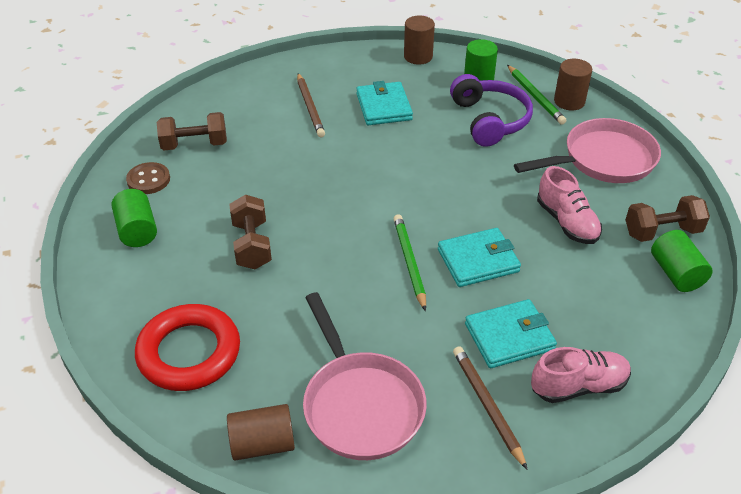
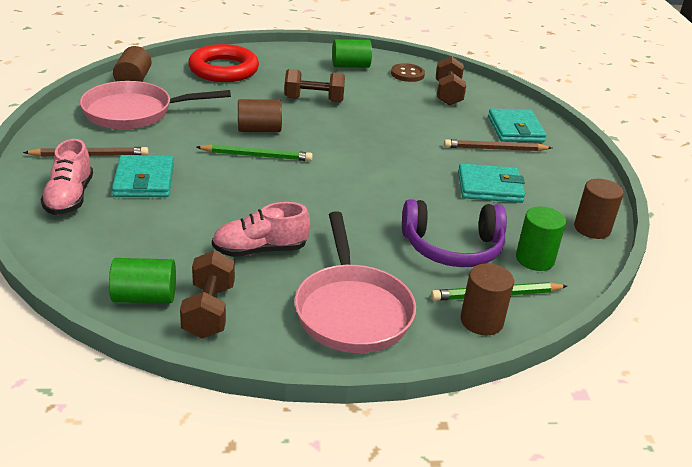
camera: 100 degrees right, 10 degrees down
(349, 274) = (259, 129): none -> brown cylinder
(478, 260) = (238, 187): turquoise wallet -> turquoise wallet (515, 129)

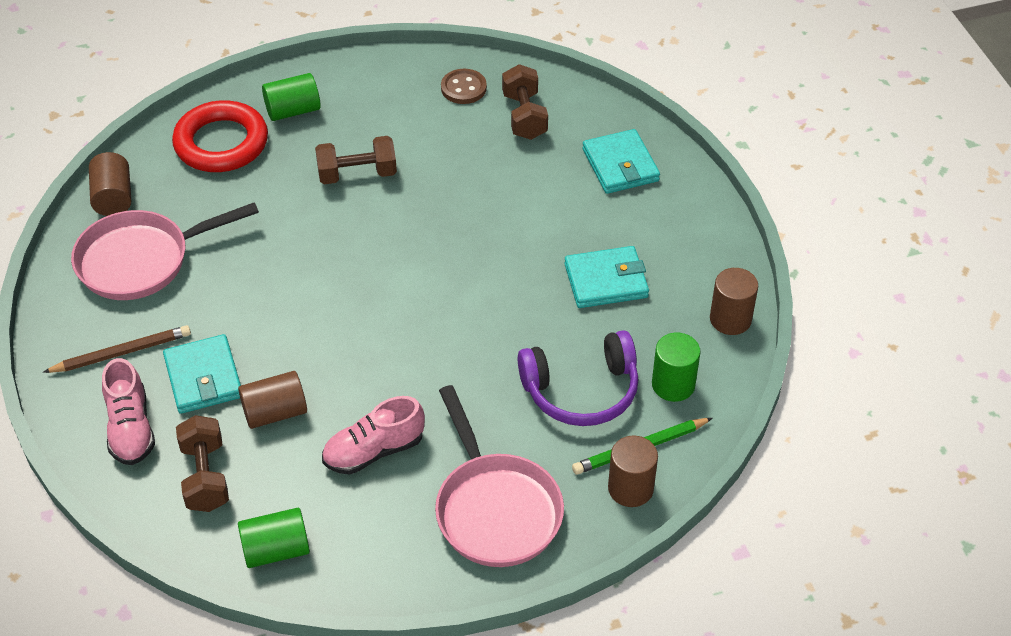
camera: 10 degrees left, 15 degrees up
(209, 311) = (349, 550): brown dumbbell -> brown dumbbell (205, 477)
(256, 156) = (320, 299): green pencil -> none
(259, 129) = (307, 251): brown cylinder -> brown cylinder (275, 412)
(350, 66) = (385, 90): green cylinder -> green cylinder (293, 110)
(495, 149) = (601, 210): brown pencil -> none

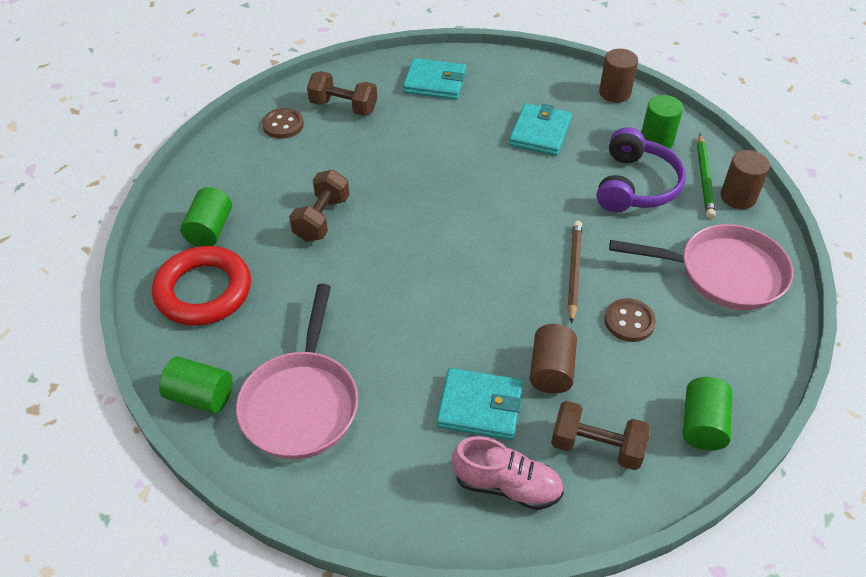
camera: 60 degrees left, 0 degrees up
(113, 197) = (200, 396): brown cylinder -> green cylinder
(121, 353) = (408, 460): brown pencil -> brown pencil (574, 271)
(374, 451) = (629, 321): pink shoe -> brown button

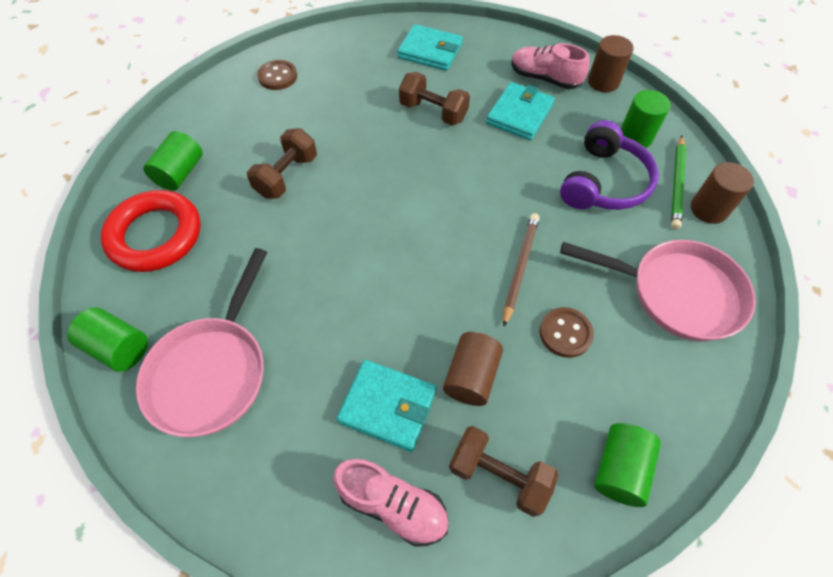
camera: 10 degrees right, 10 degrees up
(343, 107) = (338, 65): brown dumbbell -> brown dumbbell (433, 112)
(556, 96) = (544, 78): none -> pink shoe

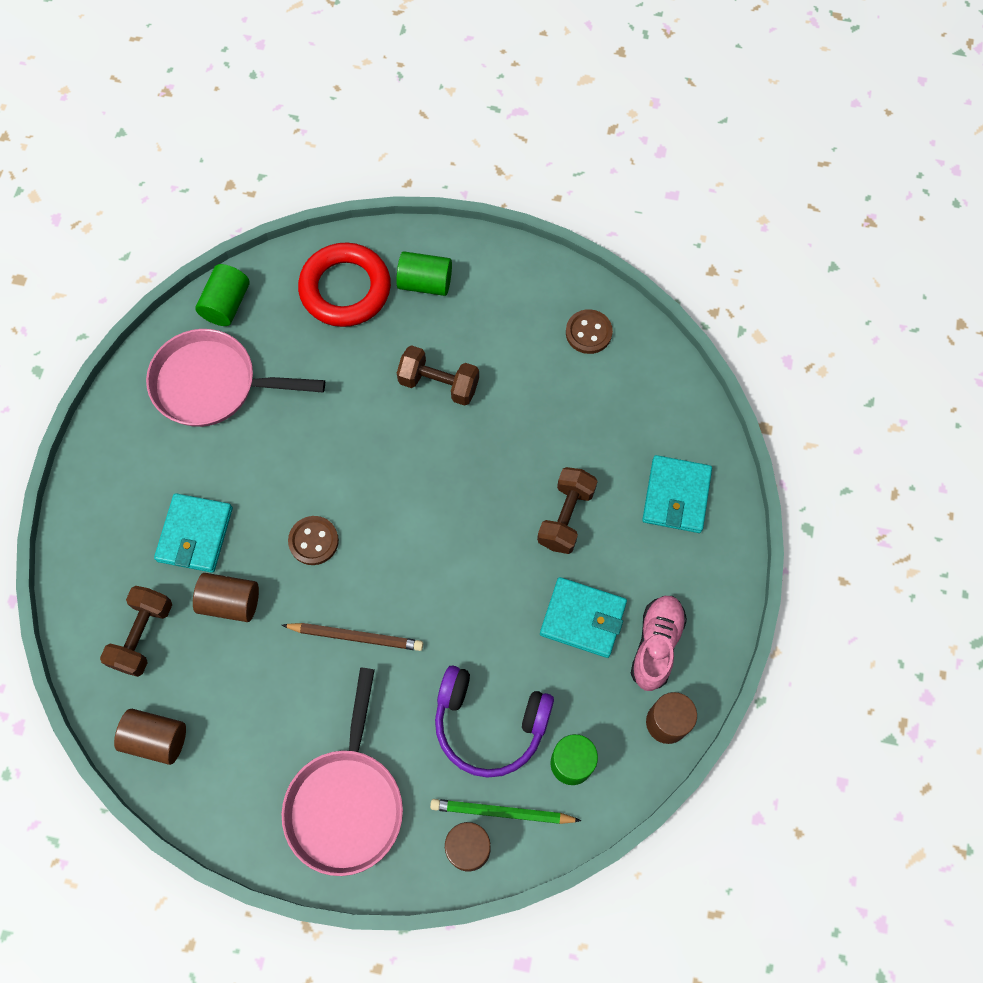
camera: 80 degrees right, 10 degrees up
(393, 505) = (113, 554): pink shoe -> none
(565, 333) = (285, 686): brown button -> brown button (313, 541)
(619, 469) = (156, 739): green cylinder -> brown cylinder

